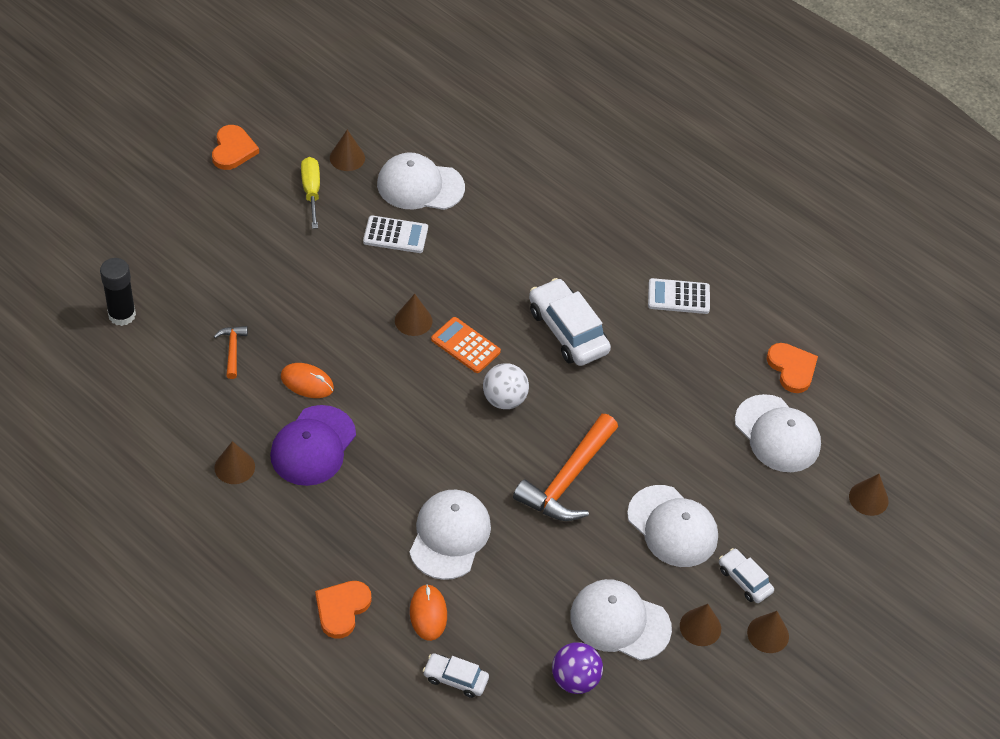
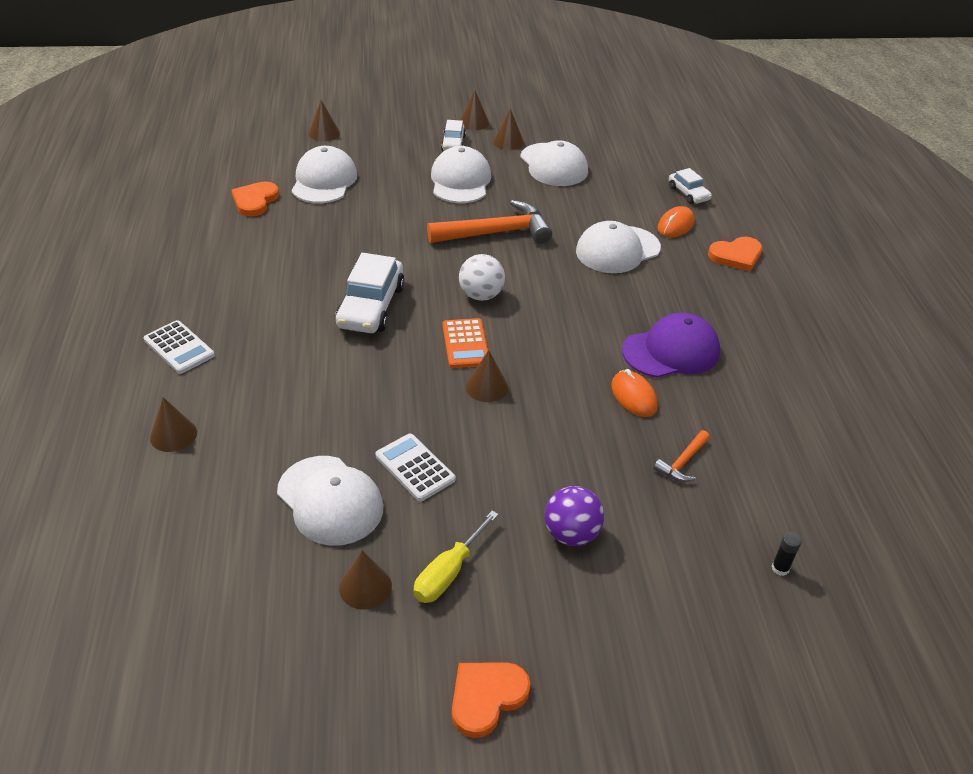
camera: 135 degrees left, 10 degrees down
(122, 315) = (780, 568): black glue stick -> black glue stick, size x0.49
(234, 467) = (754, 373): brown cone -> brown cone (173, 435)
(575, 679) = (612, 160): purple ball -> purple ball (571, 534)
(678, 297) = (254, 278): white calculator -> white calculator (179, 348)

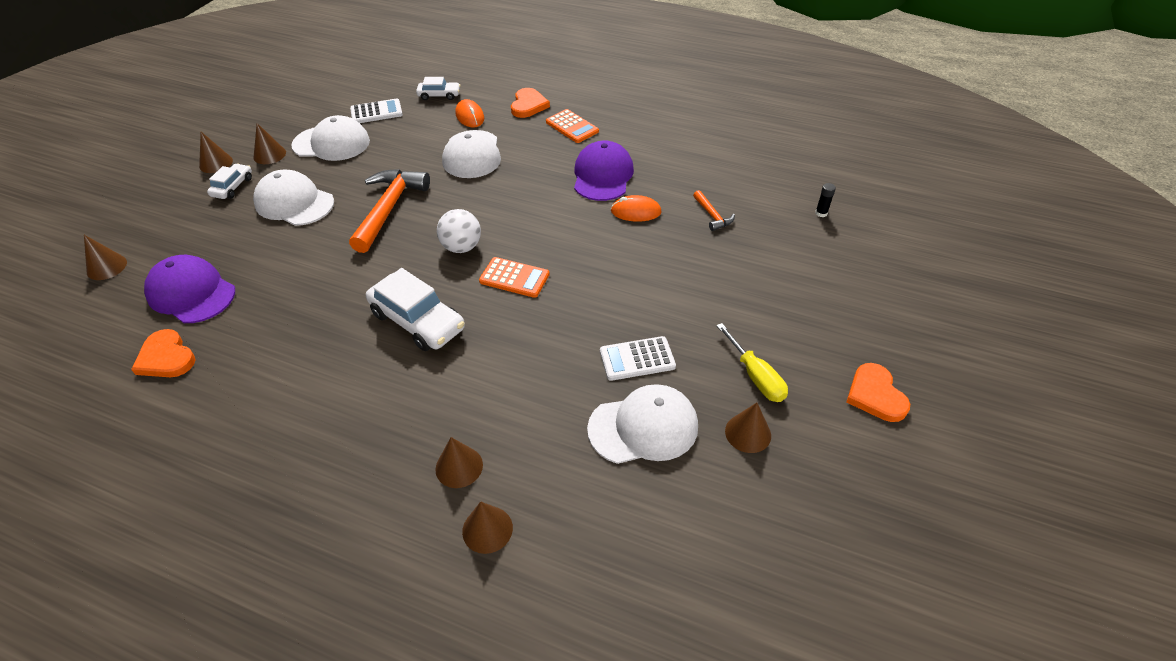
camera: 60 degrees left, 5 degrees up
(179, 348) = (357, 491): white calculator -> white calculator (376, 112)
(324, 181) = (191, 293): white cap -> purple cap
(453, 143) = (233, 187): white car -> white car turned 105 degrees counterclockwise
(487, 387) = (573, 284): brown cone -> brown cone (459, 467)
(571, 534) = (749, 295): purple ball -> none
(732, 299) = (572, 127): none -> orange calculator

